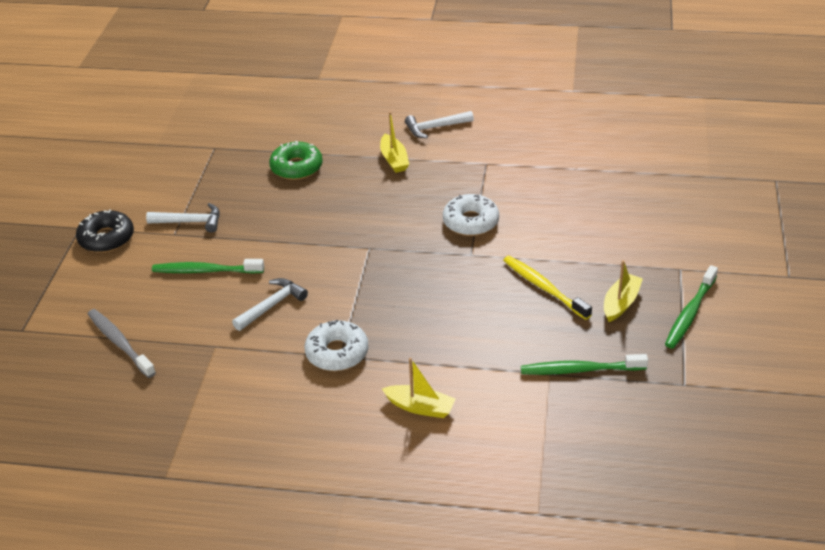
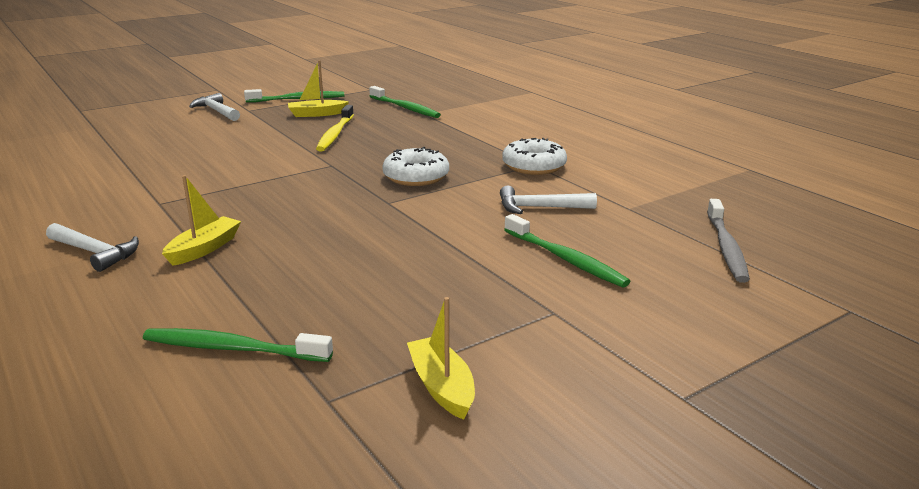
camera: 135 degrees left, 15 degrees down
(106, 238) = (653, 357): black donut -> none
(190, 222) = (516, 314): white hammer -> white hammer (217, 111)
(282, 139) = (233, 349): none -> green toothbrush
(296, 167) = (297, 301): green donut -> none
(420, 407) = (524, 130): yellow boat -> yellow boat (442, 387)
(471, 222) = (281, 178): white donut -> white donut (416, 177)

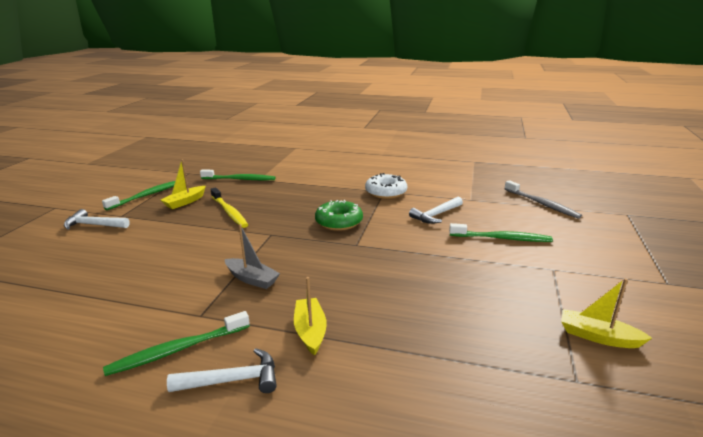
camera: 40 degrees left, 0 degrees up
(233, 349) = (473, 385): green toothbrush -> green toothbrush (178, 349)
(242, 193) = (252, 279): none -> grey boat
(416, 177) = (339, 222): white donut -> green donut

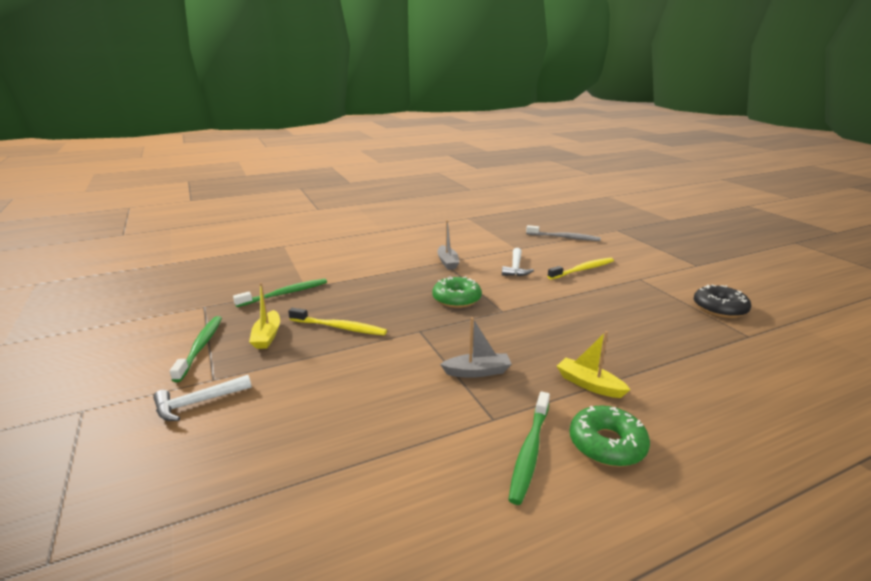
camera: 40 degrees left, 0 degrees up
(233, 380) = (607, 444): white hammer -> green donut
(386, 192) = (447, 262): white donut -> grey boat
(501, 238) = (582, 270): green toothbrush -> yellow toothbrush
(598, 337) = (719, 308): yellow boat -> black donut

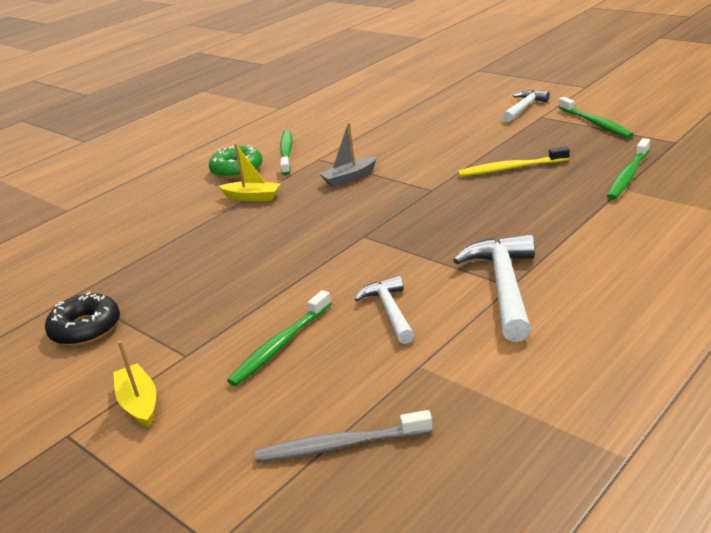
camera: 160 degrees right, 5 degrees up
(267, 336) = (560, 144): yellow boat -> yellow boat (139, 403)
(447, 262) = (504, 286): grey boat -> white hammer
(456, 299) = (429, 232): green donut -> none
(582, 270) = (281, 345): yellow toothbrush -> green toothbrush

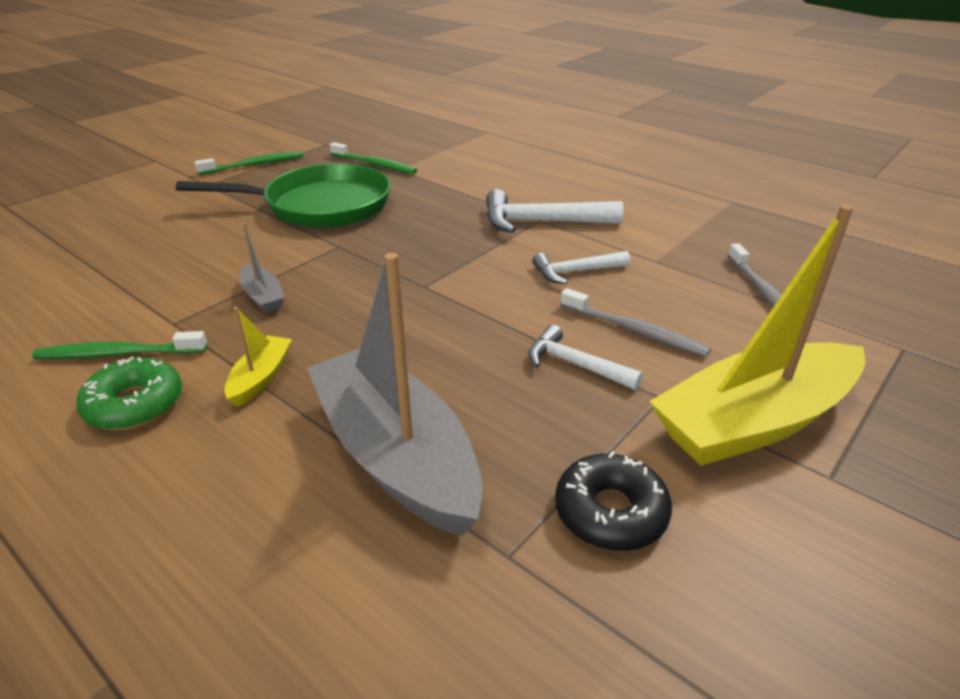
camera: 95 degrees left, 5 degrees up
(139, 403) = (755, 422): yellow boat -> yellow boat, size x2.30
(165, 251) = (396, 456): none -> grey boat
(281, 345) = (634, 330): green toothbrush -> grey toothbrush
(511, 168) = (320, 206): yellow toothbrush -> green pan
(524, 107) = (172, 190): white hammer -> white hammer (575, 364)

